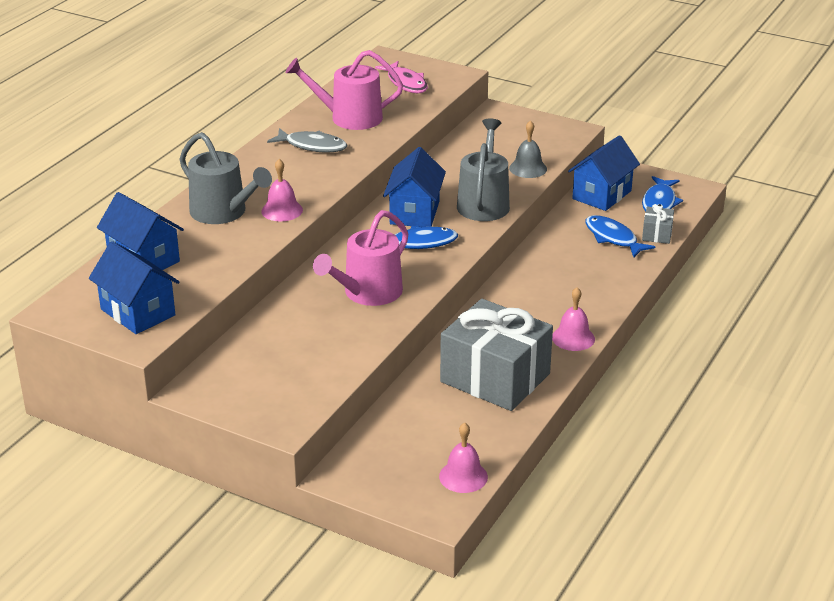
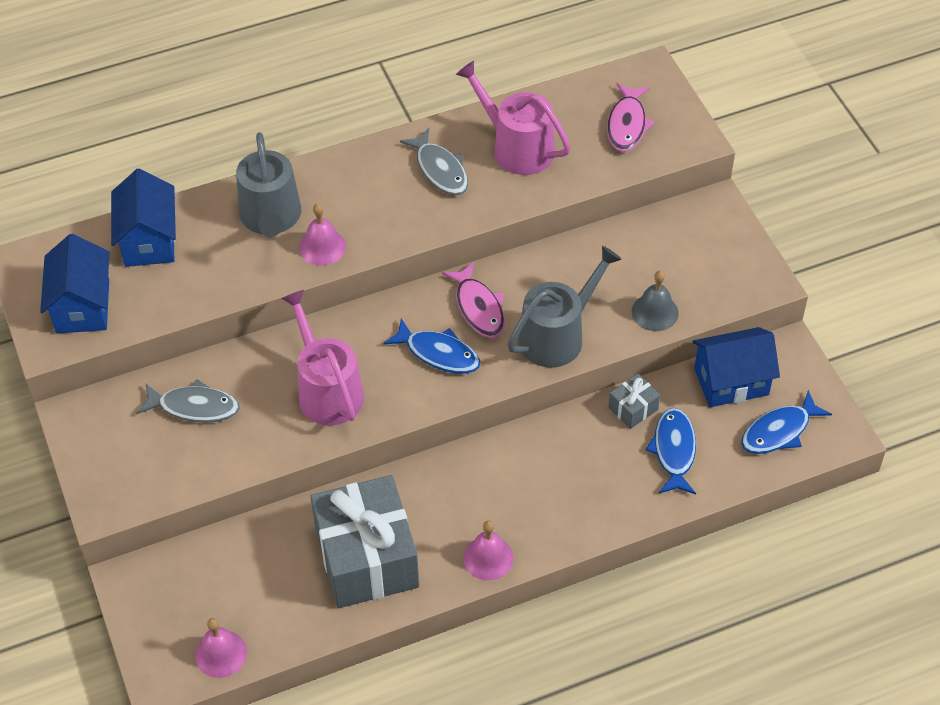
camera: 40 degrees right, 20 degrees up
(281, 344) = (194, 407): none -> grey fish
(368, 293) = (327, 390): pink watering can -> pink watering can turned 75 degrees clockwise
(414, 212) = (478, 308): blue house -> pink fish
(657, 234) = (725, 474): grey gift -> grey gift (633, 408)

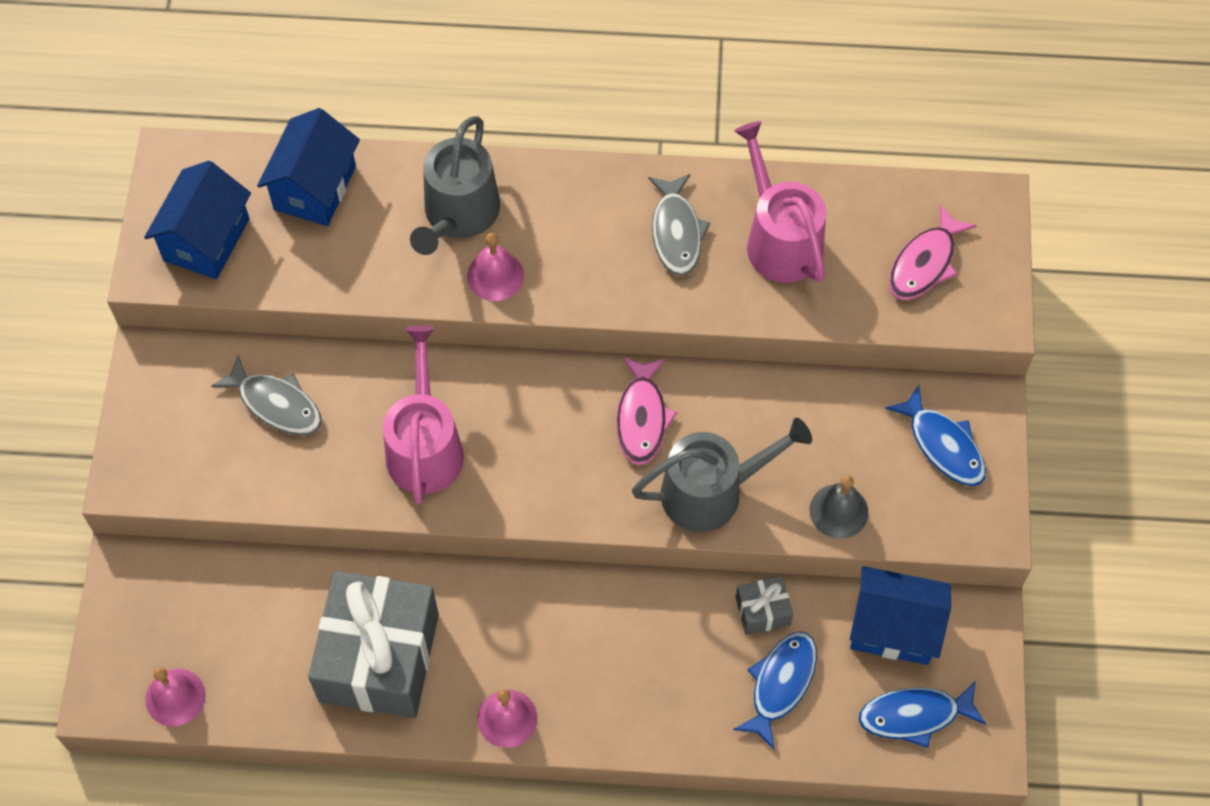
camera: 25 degrees right, 10 degrees up
(438, 353) = (568, 455): blue fish -> blue fish (943, 445)

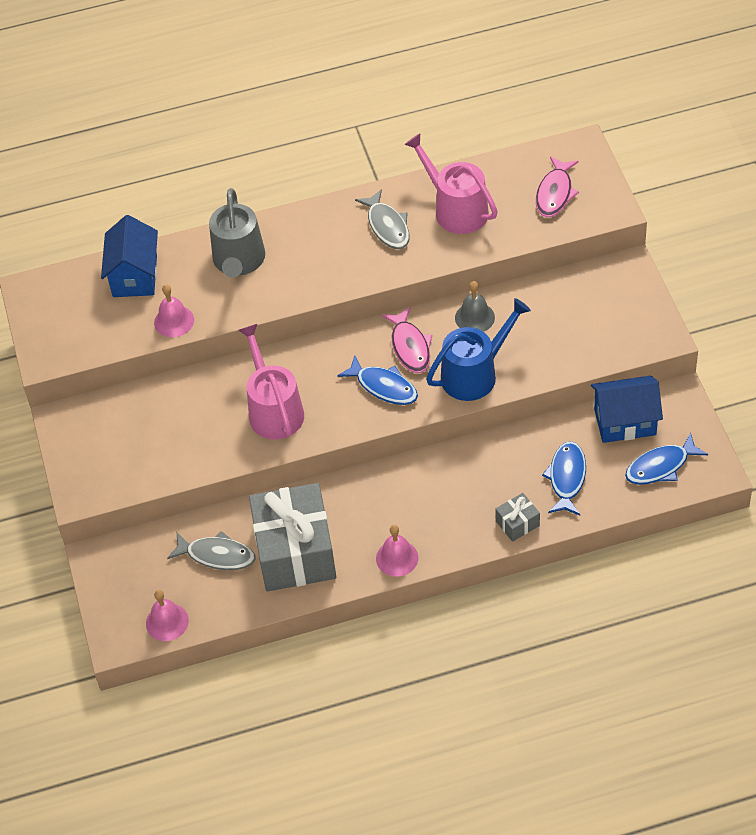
camera: 15 degrees left, 10 degrees down
(206, 240) = (75, 329): blue house -> none
(276, 404) = (161, 418): grey fish -> grey fish (217, 555)
(495, 275) = (279, 288): pink bell -> pink bell (174, 321)
(711, 491) = (474, 374): grey watering can -> blue watering can
(762, 611) = (536, 440): grey gift -> grey gift (517, 523)
(838, 511) = (561, 358): grey bell -> grey bell (474, 317)
(943, 445) = (611, 299): blue fish -> blue fish (383, 386)

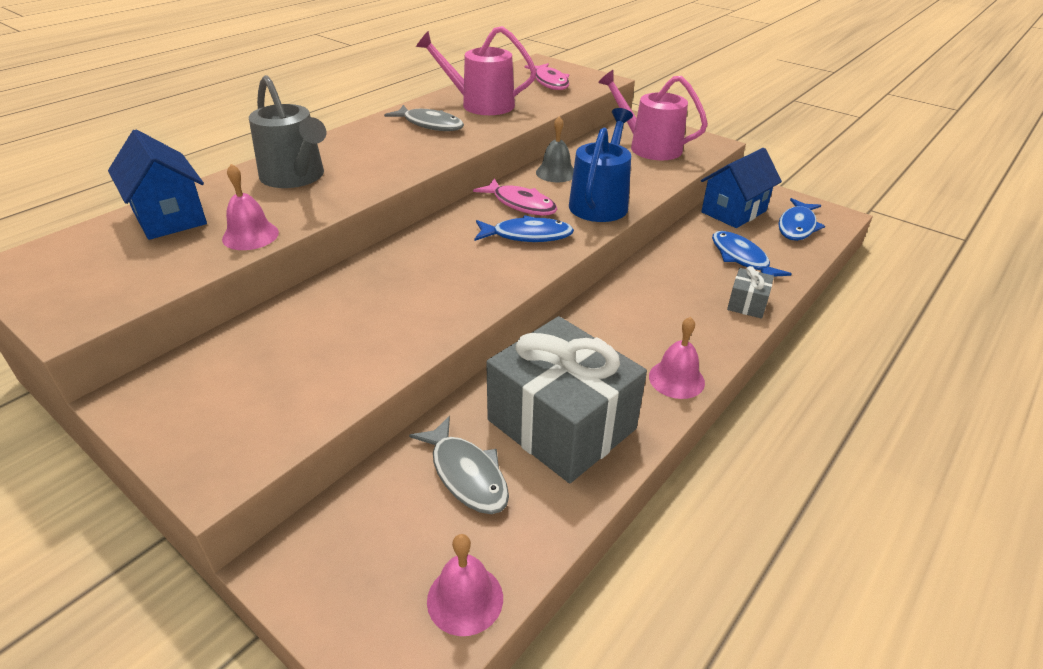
camera: 40 degrees left, 15 degrees down
(217, 555) = (466, 474): grey fish -> grey fish turned 75 degrees clockwise
(274, 410) = (428, 289): pink watering can -> pink watering can (649, 147)

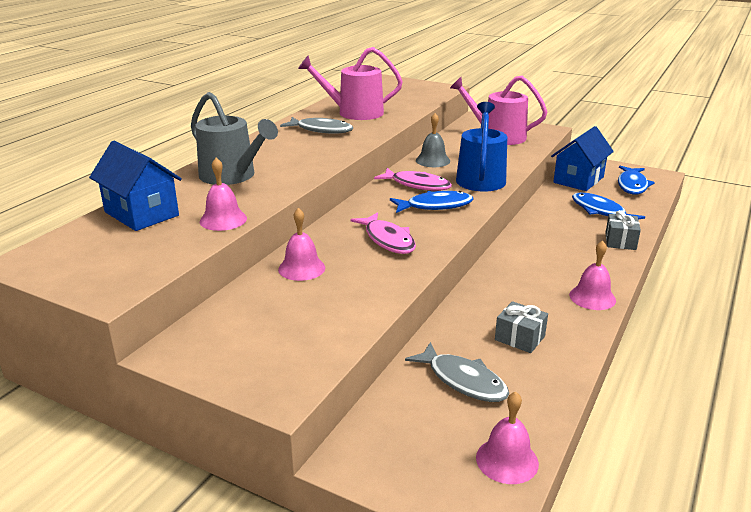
camera: 10 degrees left, 10 degrees down
(331, 303) = (301, 268): none -> pink bell
(550, 82) = (401, 93): pink fish -> pink fish (388, 240)
(561, 424) = (519, 338): grey gift -> grey gift, size x0.42

